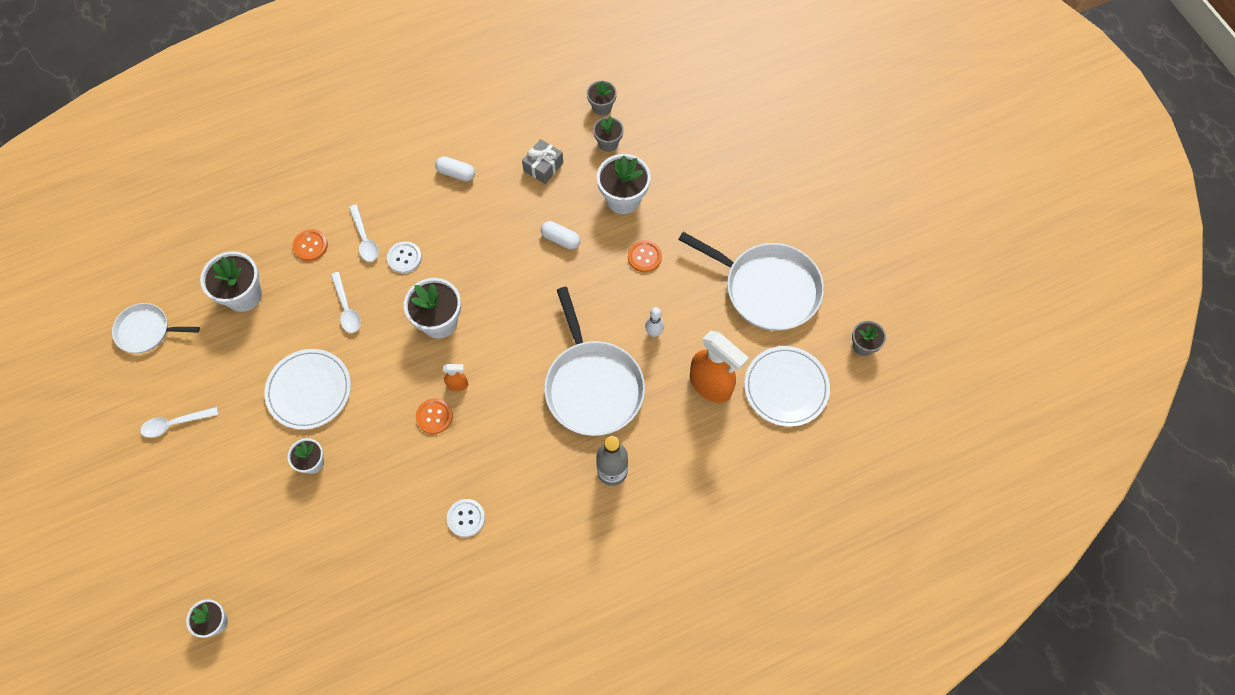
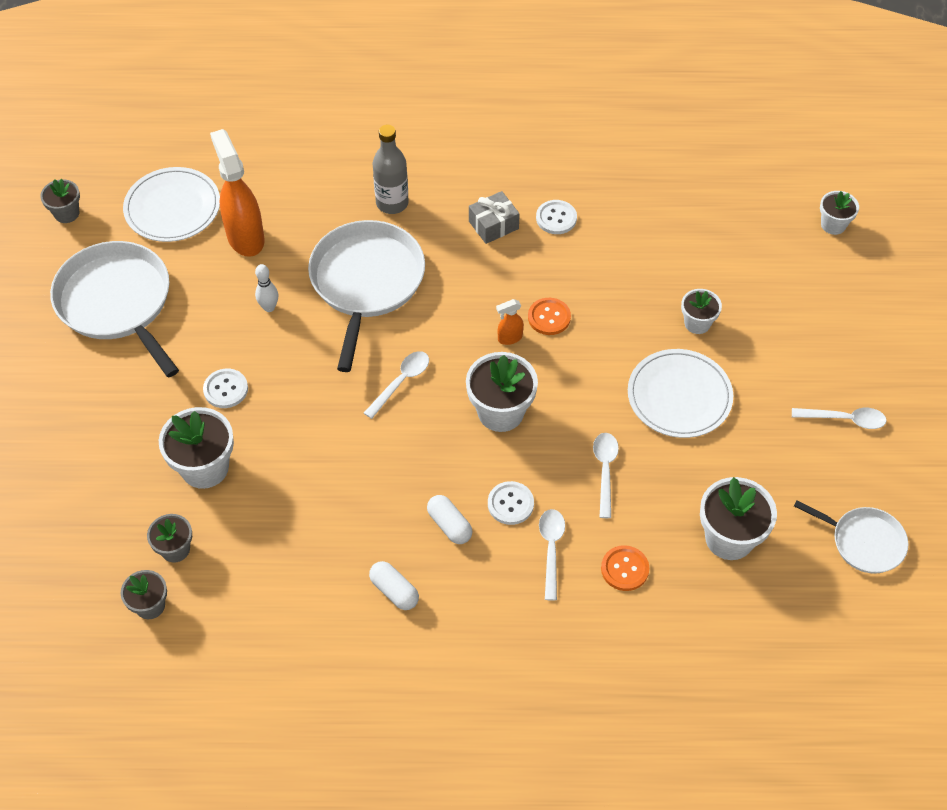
camera: 155 degrees left, 10 degrees down
(458, 385) = (509, 338): orange spray bottle -> orange spray bottle turned 45 degrees counterclockwise
(523, 314) = (401, 382): none -> white spoon
(543, 166) = (277, 552): grey gift -> grey gift (493, 225)
(560, 239) = (310, 449): white capsule -> white capsule (449, 525)
(644, 257) = (226, 389): orange button -> white button

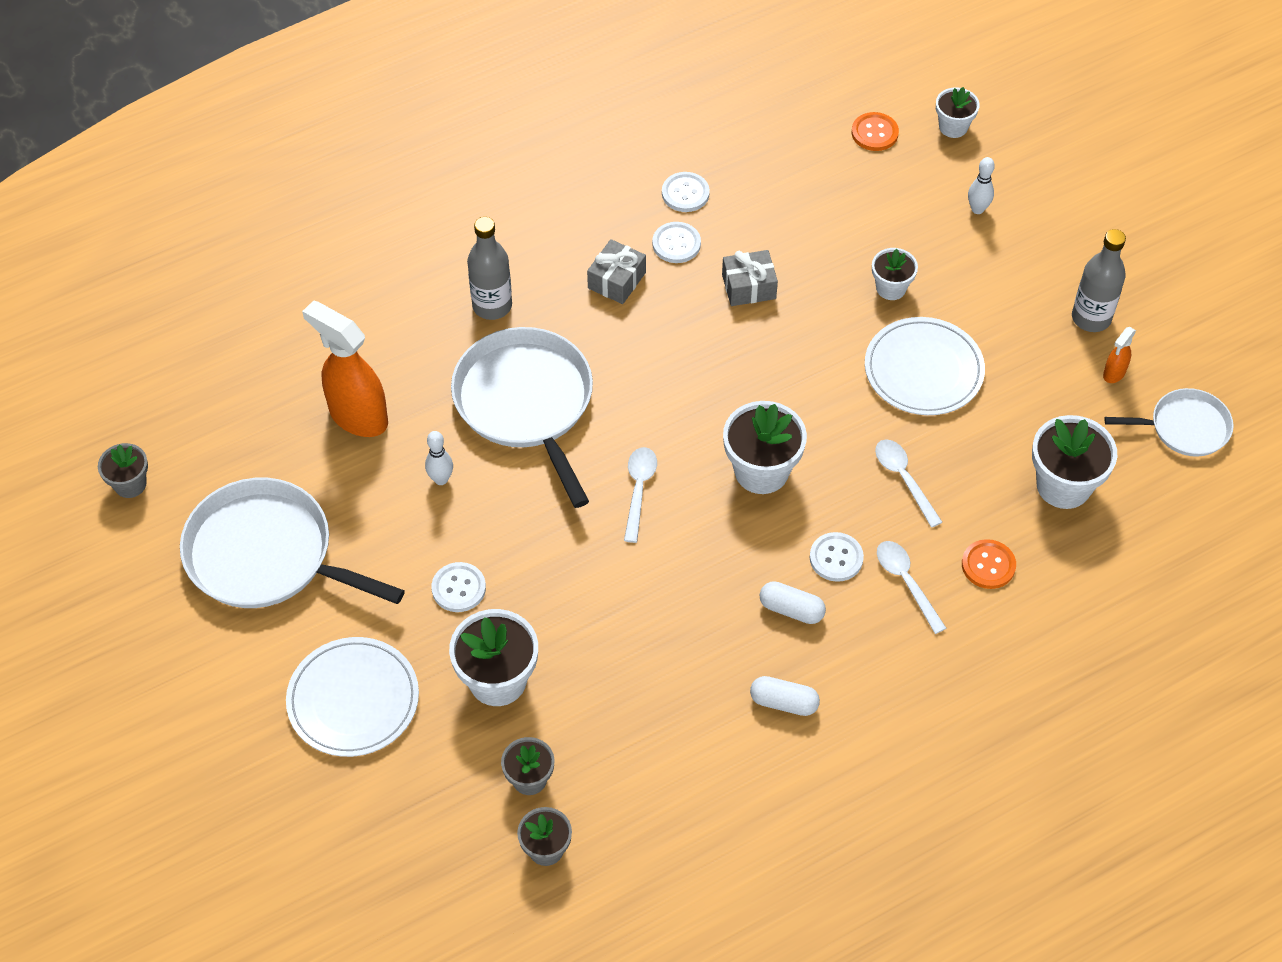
camera: 30 degrees left, 0 degrees up
(172, 208) = (250, 421): white plate -> white plate (353, 699)
(509, 338) = (717, 391): orange spray bottle -> orange spray bottle (1114, 373)
(549, 317) = (741, 351): orange button -> orange button (874, 133)
(588, 273) = (749, 287): none -> grey gift
(589, 185) = (685, 193): none -> white button
(809, 295) = (977, 209): none -> white bowling pin
(844, 419) = (1091, 318): white spoon -> grey bottle

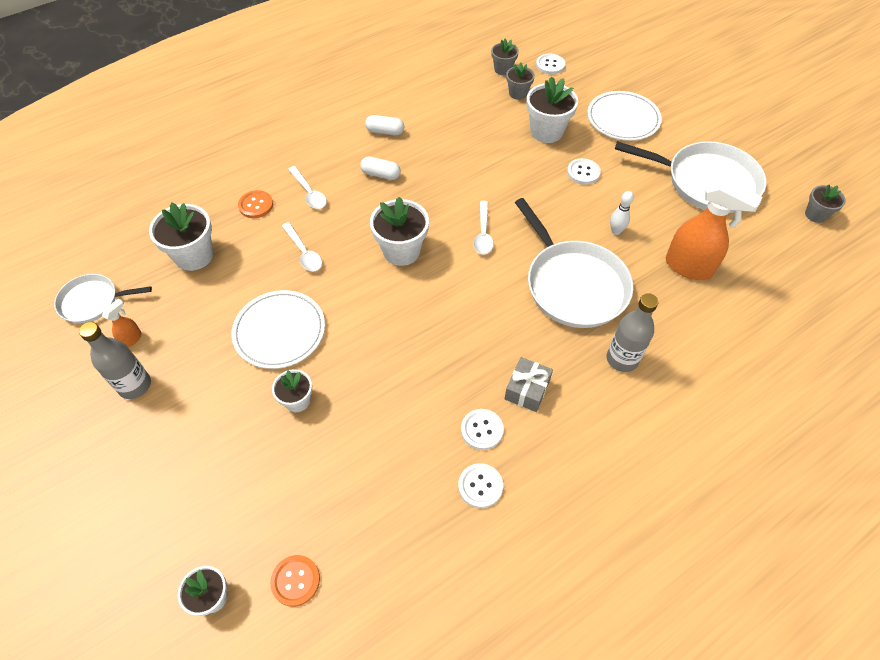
camera: 175 degrees right, 0 degrees up
(749, 287) = (416, 392): grey gift -> none
(836, 558) = (352, 203): white button -> white button (550, 65)
(977, 209) = (207, 490): white bowling pin -> none

